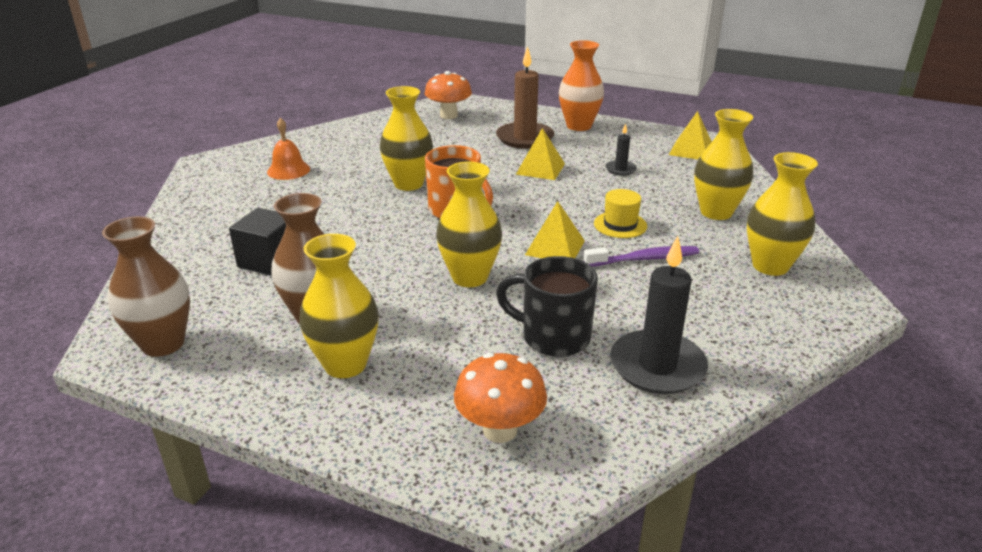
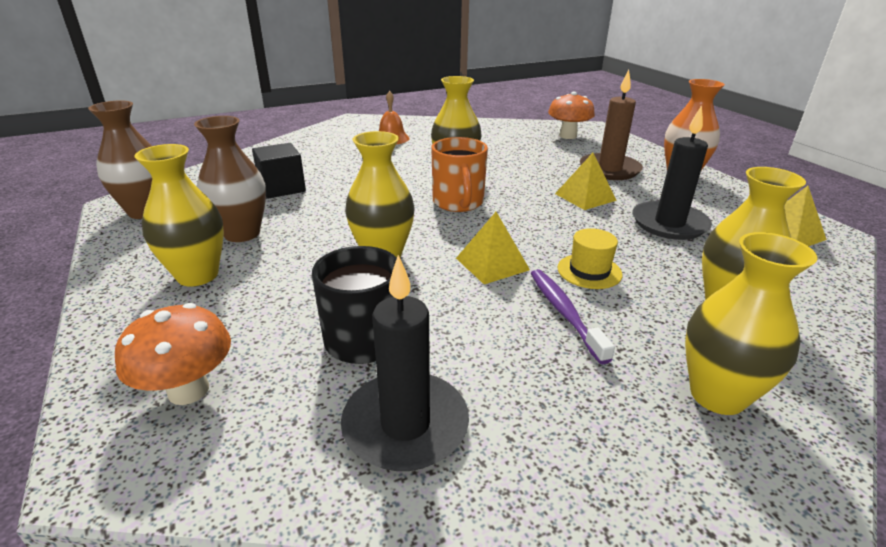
camera: 40 degrees right, 0 degrees up
(620, 169) = (669, 224): black candle -> black candle, size x2.04
(644, 259) = (564, 313): purple toothbrush -> purple toothbrush turned 135 degrees counterclockwise

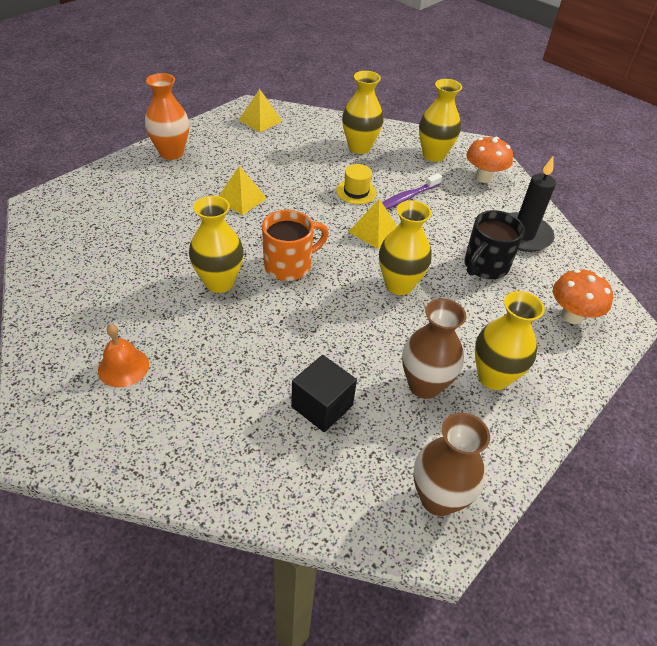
camera: 115 degrees left, 15 degrees up
(568, 136) = (76, 219): orange mushroom -> orange mushroom (483, 177)
(609, 169) = (172, 189): brown candle -> none
(669, 224) = (270, 161): black candle -> none

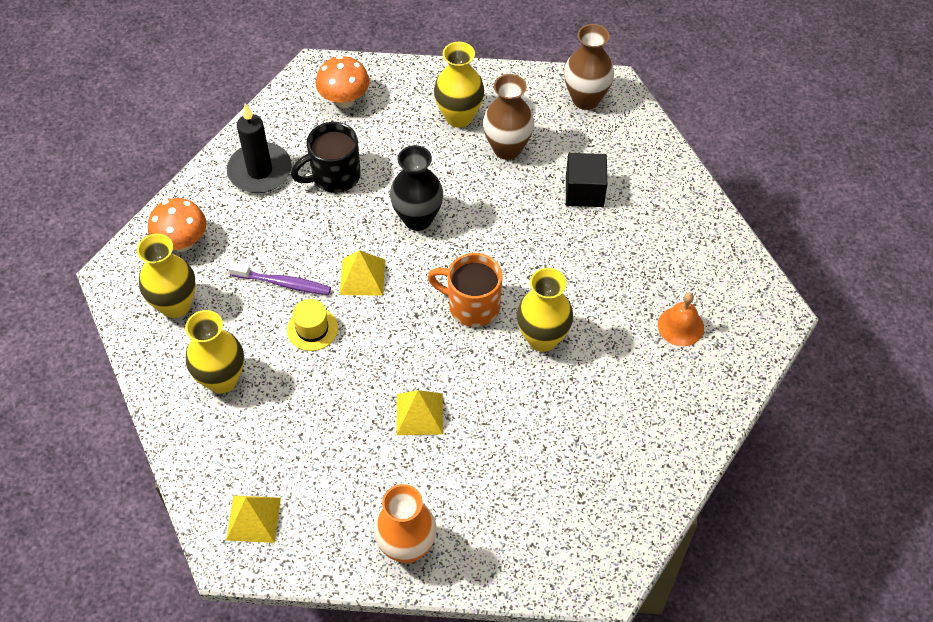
camera: 125 degrees left, 10 degrees up
(399, 285) = (418, 219): yellow vase -> black vase
(485, 266) = (334, 176): black mug -> black mug turned 150 degrees clockwise

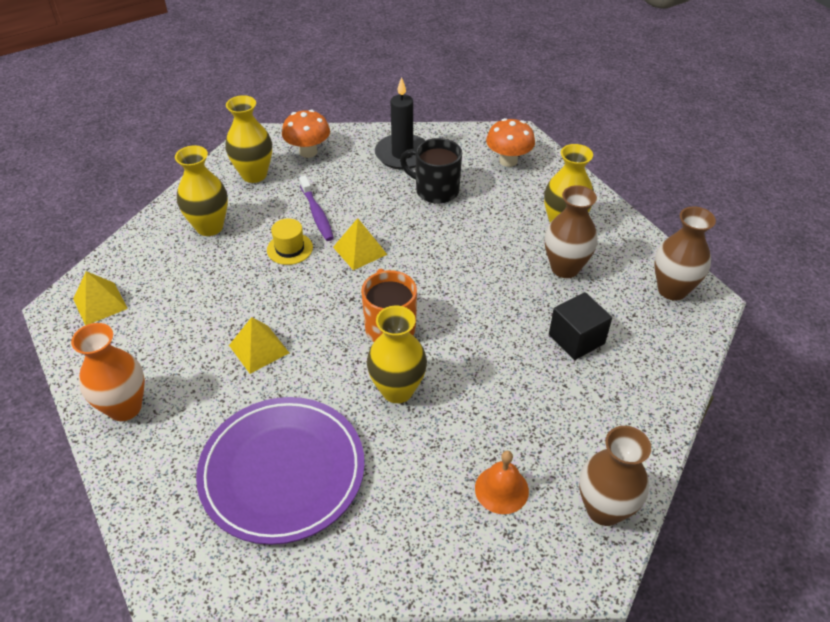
camera: 55 degrees right, 10 degrees down
(418, 219) = (442, 252): black vase -> none
(563, 459) = (282, 472): none -> purple plate
(738, 277) = (604, 509): none -> brown vase

